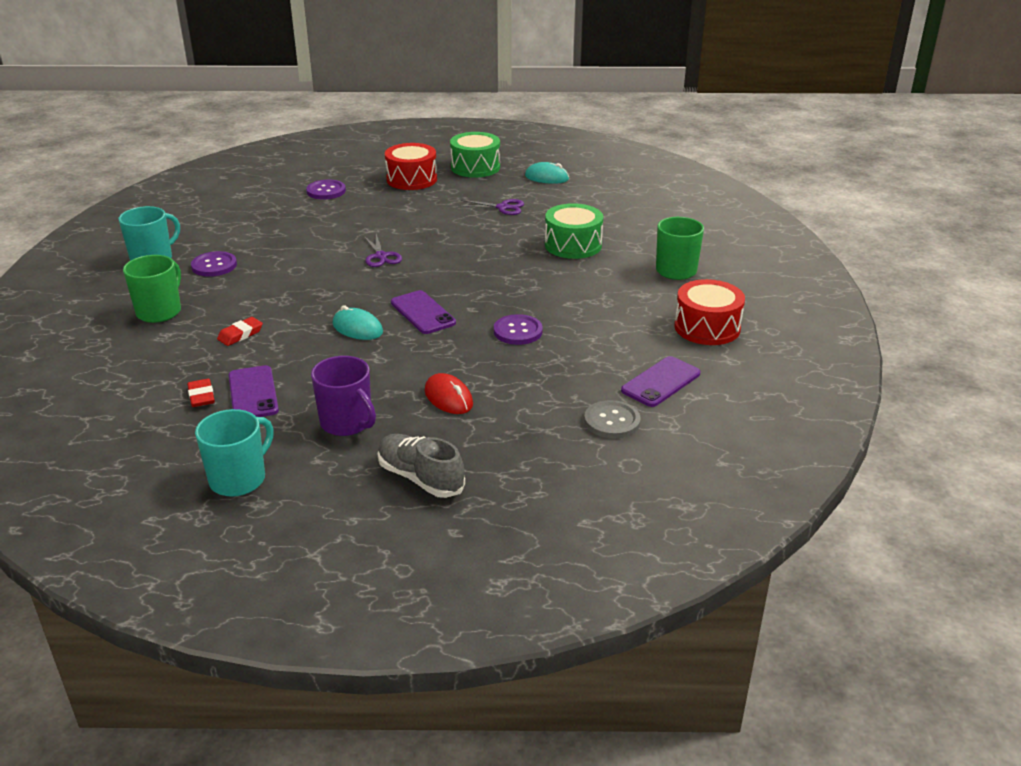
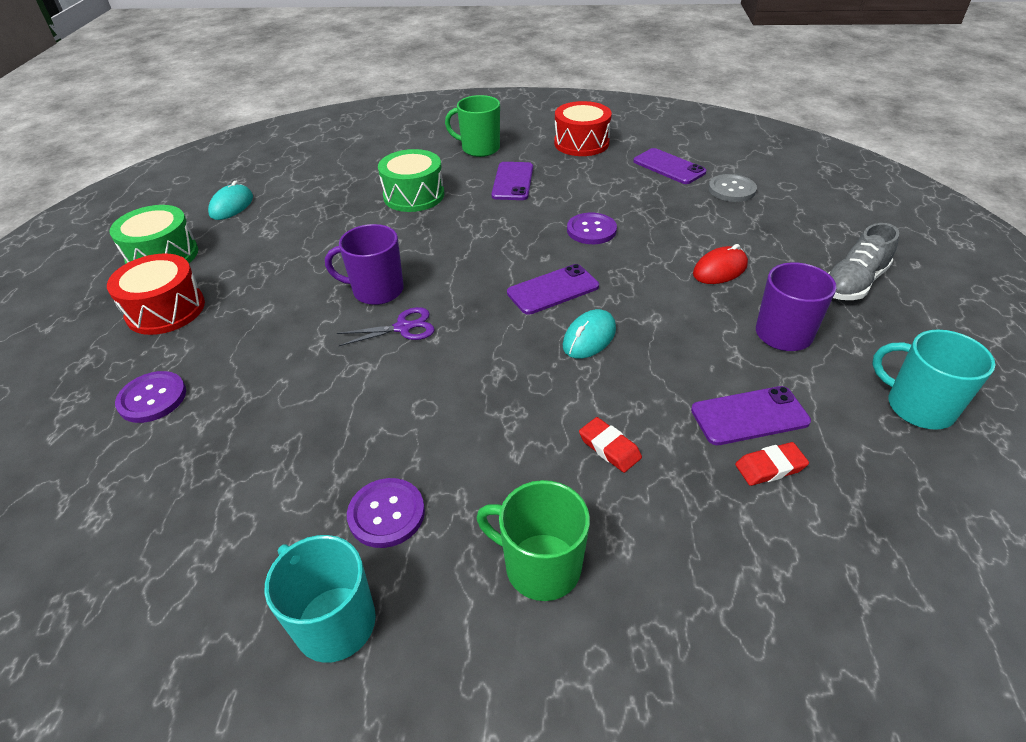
camera: 85 degrees left, 10 degrees up
(427, 243) = (376, 291): none -> purple mug
(502, 207) = (300, 236): purple scissors -> none
(608, 290) = (513, 181): none -> purple phone

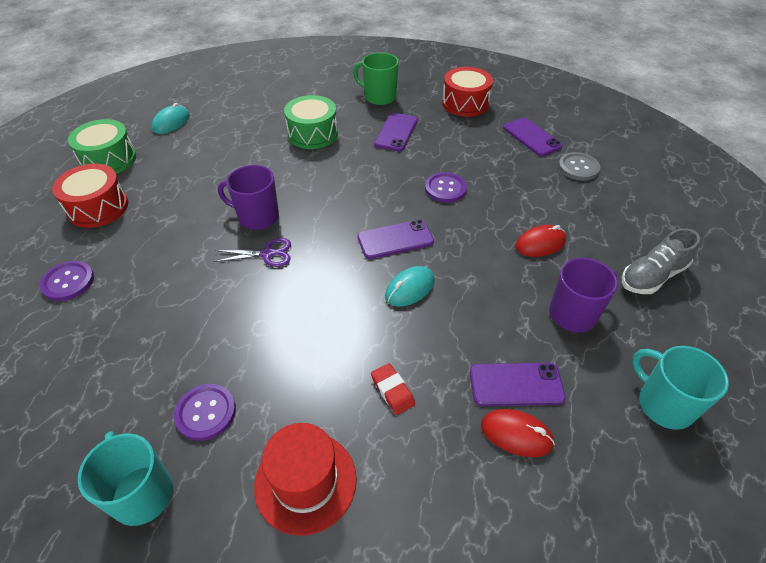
camera: 10 degrees right, 5 degrees up
(540, 566) = (305, 481): green mug -> red hat
(770, 467) = (516, 434): red eraser -> red mouse

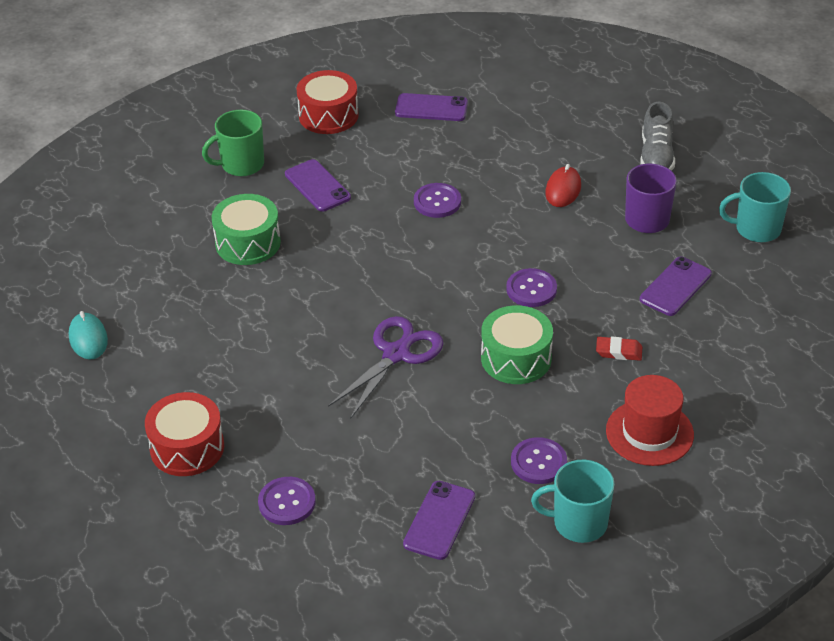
camera: 50 degrees left, 5 degrees down
(109, 160) = (103, 413): green drum -> green drum (516, 358)
(257, 217) = (337, 339): purple mug -> none
(267, 254) = (396, 354): purple scissors -> purple scissors, size x1.66
(395, 239) = (466, 267): purple phone -> purple phone (439, 520)
(410, 288) = (531, 289): turquoise mouse -> purple button
(516, 434) = (712, 311): red mouse -> none
(578, 168) = (503, 109): grey button -> none

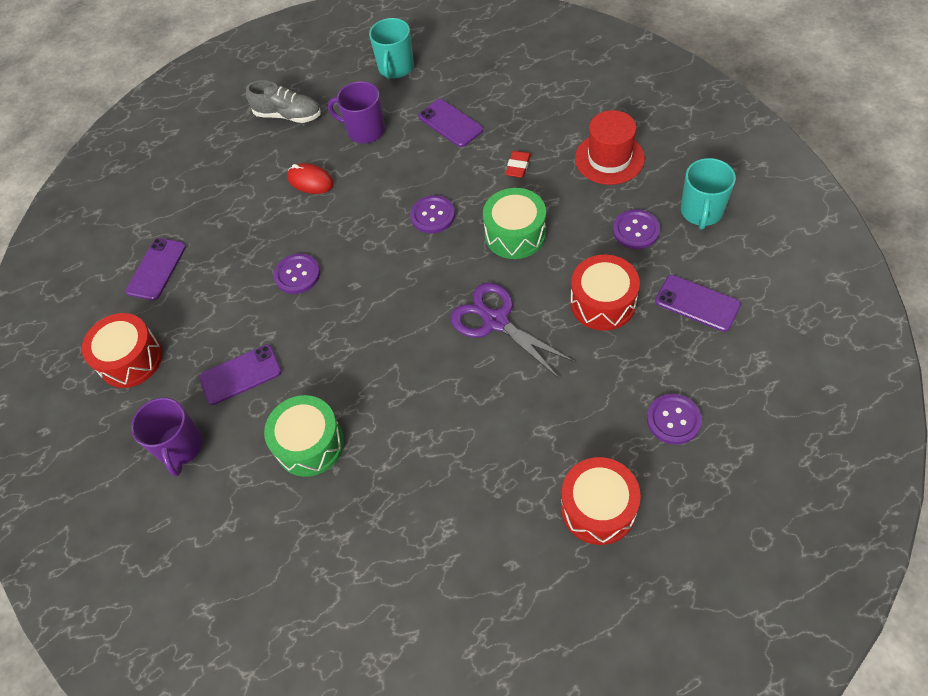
camera: 75 degrees left, 15 degrees up
(88, 339) = (424, 614): turquoise mouse -> none
(241, 165) = (180, 447): green mug -> purple mug
(430, 438) = (603, 302): none -> red drum

